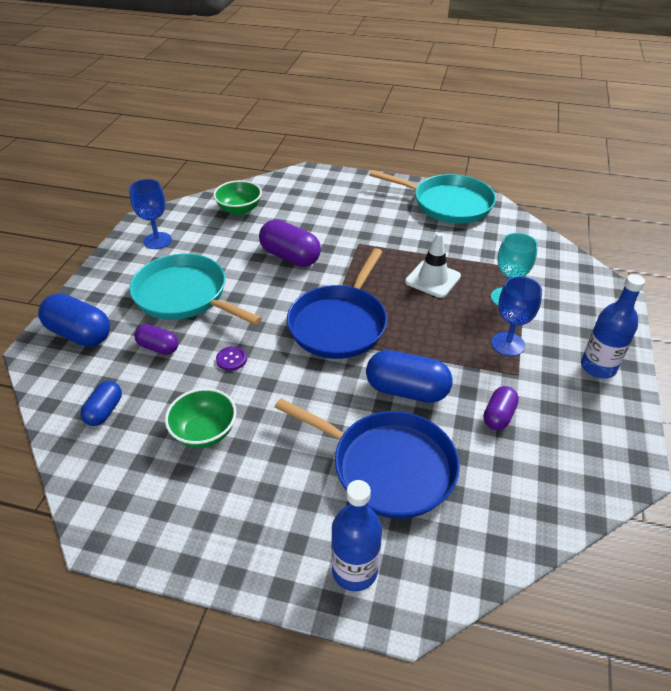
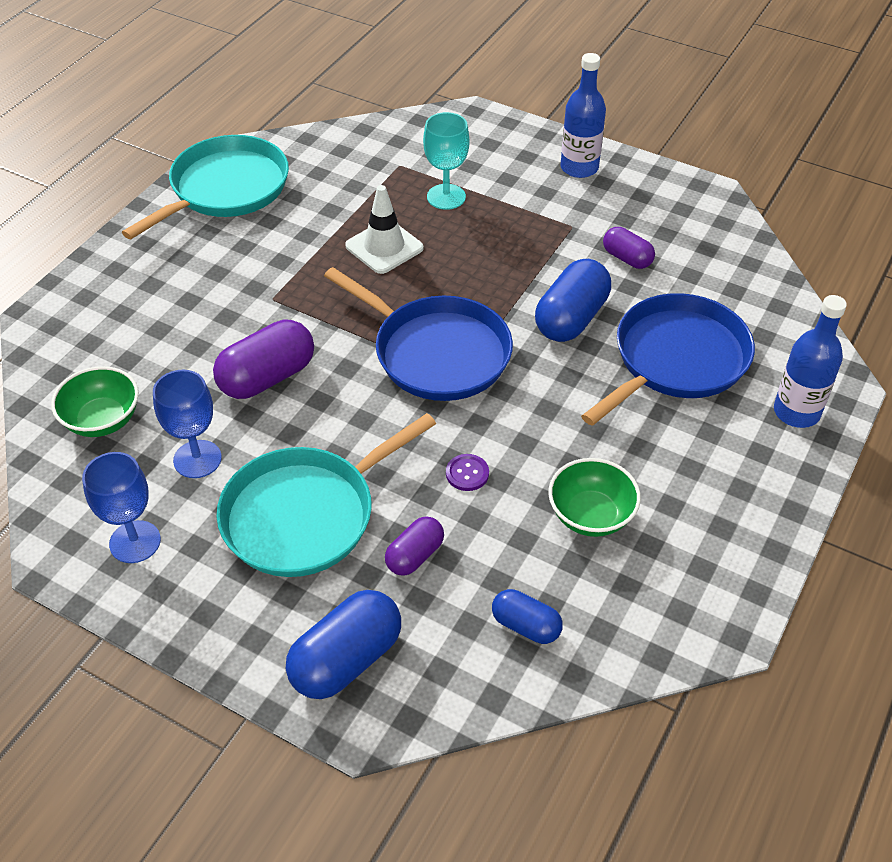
camera: 75 degrees left, 5 degrees up
(508, 344) = (524, 219): blue goblet -> blue goblet (197, 459)

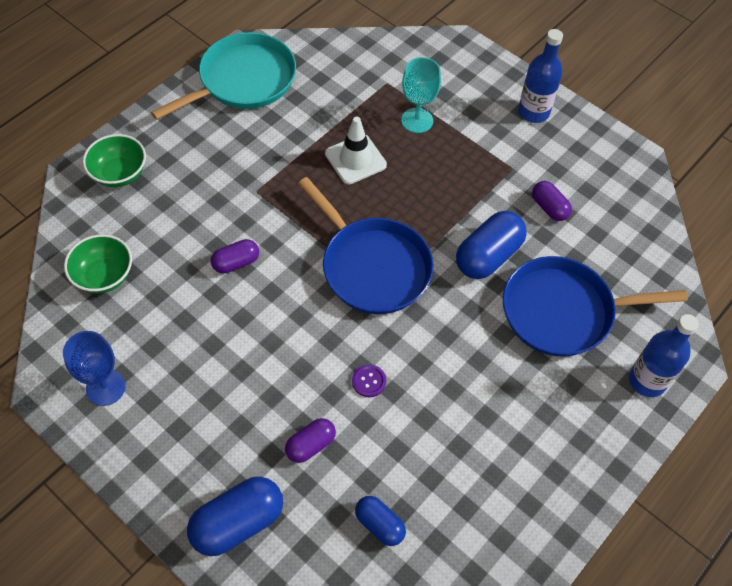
camera: 10 degrees right, 10 degrees up
(197, 459) = (167, 325): blue goblet -> none
(267, 377) = (236, 263): purple capsule -> purple capsule, size x0.58
(305, 515) = (236, 391): turquoise pan -> none
(590, 515) = (455, 439): green bowl -> green bowl (119, 173)
(676, 359) = (563, 311): blue pan -> blue pan turned 150 degrees counterclockwise

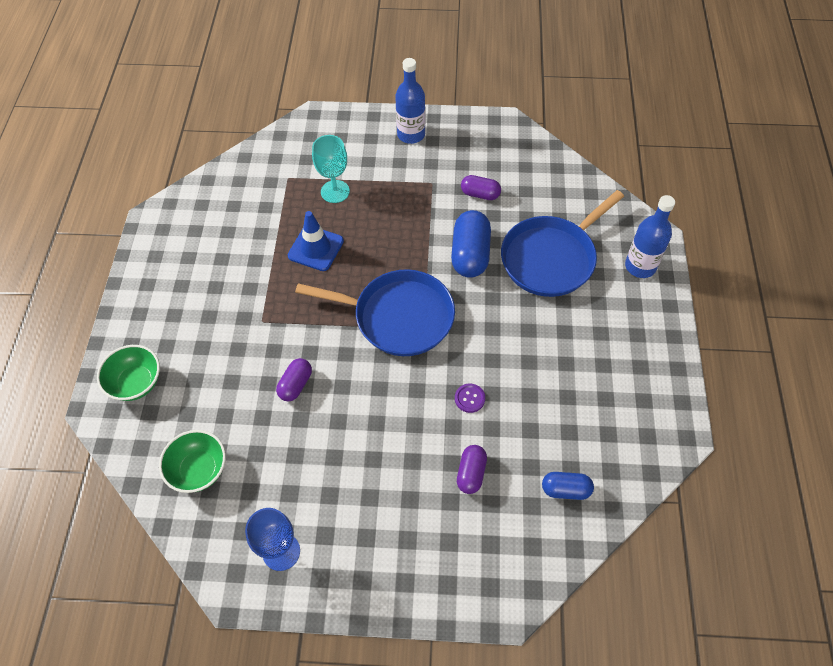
camera: 35 degrees left, 0 degrees up
(238, 522) = (471, 568): blue capsule -> none
(243, 80) = (173, 245): turquoise pan -> none
(355, 159) = (316, 248): white traffic cone -> blue traffic cone

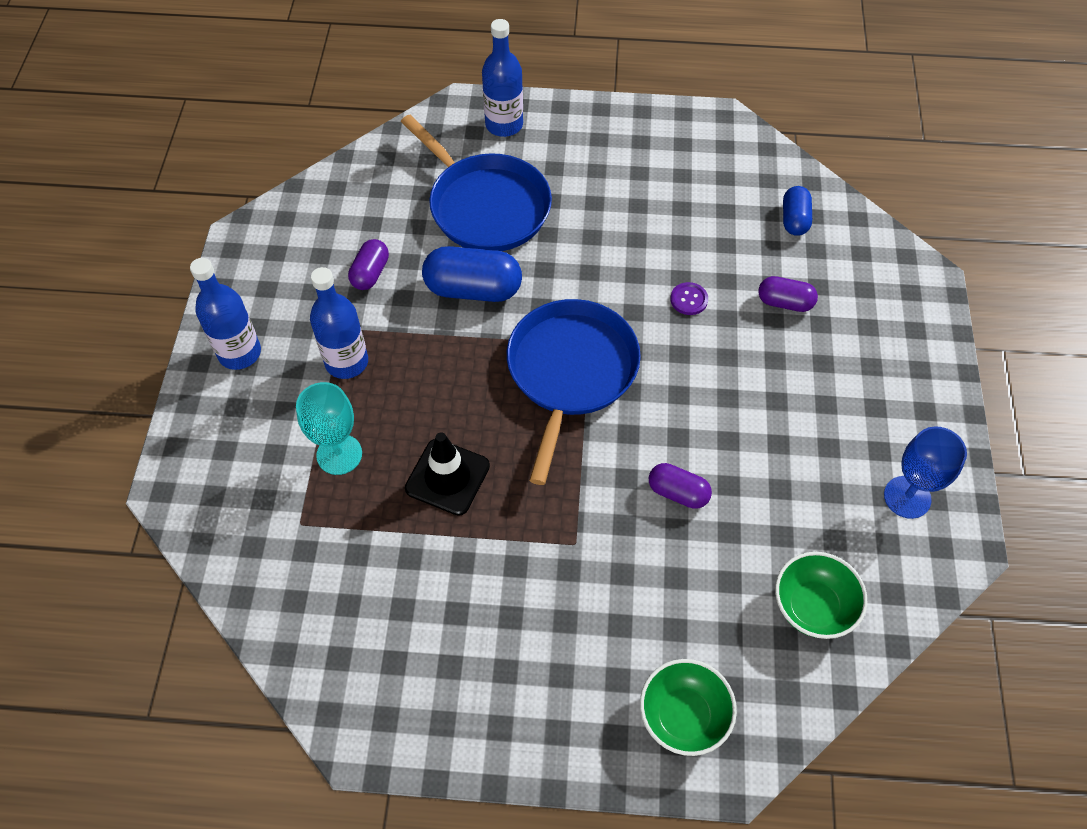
camera: 90 degrees left, 0 degrees up
(316, 248) = (447, 477): blue traffic cone -> black traffic cone
(405, 188) = (346, 362): none -> blue bottle

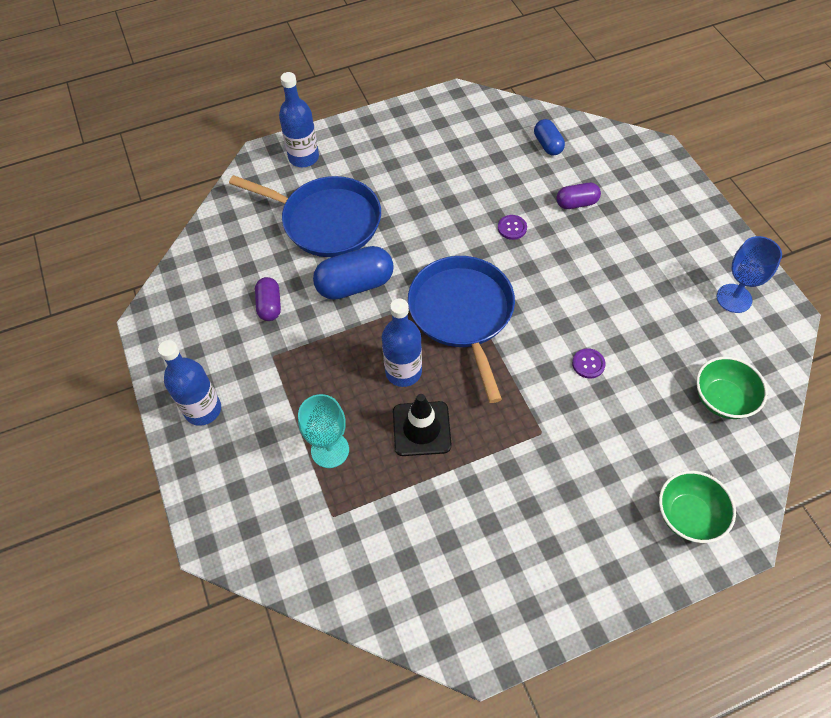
camera: 25 degrees left, 0 degrees up
(346, 362) = (292, 379): blue bottle -> blue bottle (403, 372)
(678, 493) = (588, 364): purple capsule -> purple button

